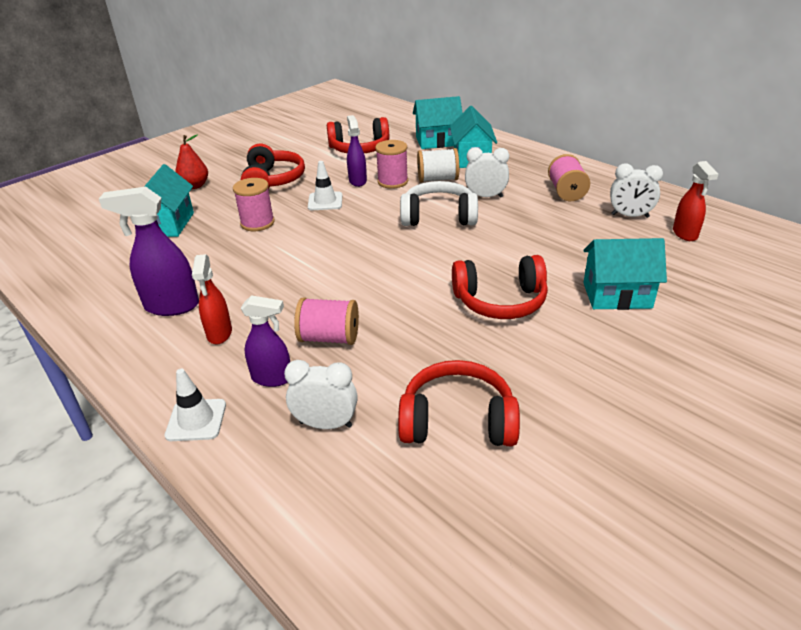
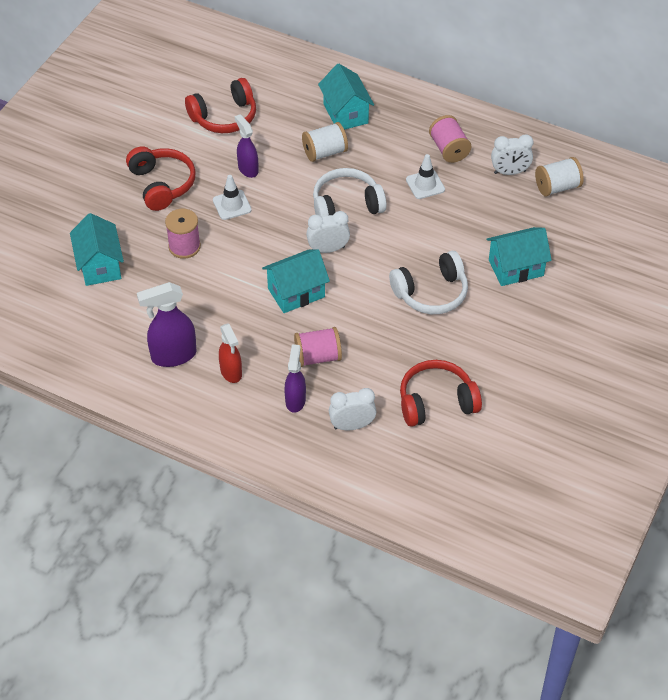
camera: 20 degrees left, 15 degrees up
(195, 186) = (86, 207): red pear -> none
(196, 420) = (262, 444): white traffic cone -> white traffic cone (425, 184)
(272, 378) = (295, 400): purple spray bottle -> purple spray bottle turned 75 degrees counterclockwise
(392, 181) = (283, 164): pink spool -> none
(437, 141) = (300, 90): turquoise house -> turquoise house (296, 293)
(485, 196) = (378, 169): white clock -> white clock (328, 249)
(500, 301) = (431, 293): red headphones -> white headphones
(685, 234) = (557, 187): red spray bottle -> white spool

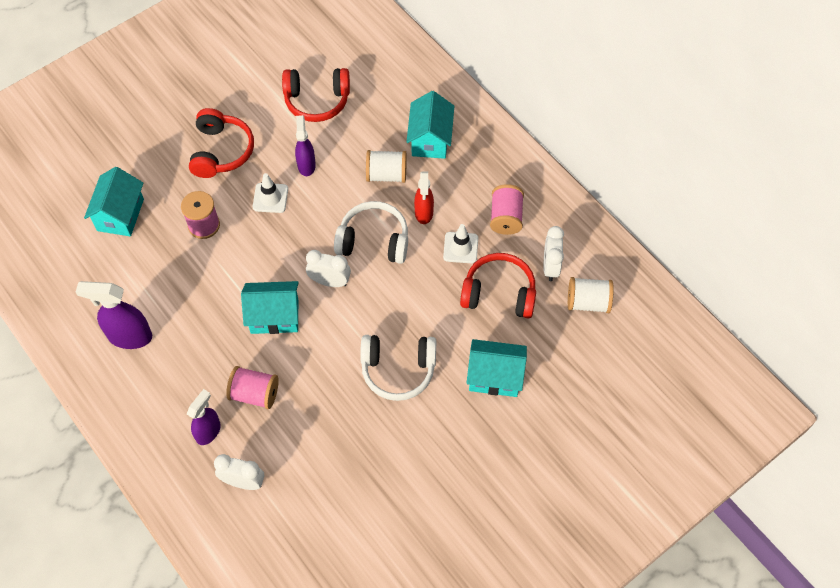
camera: 25 degrees right, 10 degrees up
(231, 372) = (169, 376): red spray bottle -> red spray bottle (424, 213)
(436, 402) = (334, 491): red headphones -> red headphones (499, 293)
(509, 172) = (550, 266): white clock -> white clock turned 75 degrees clockwise

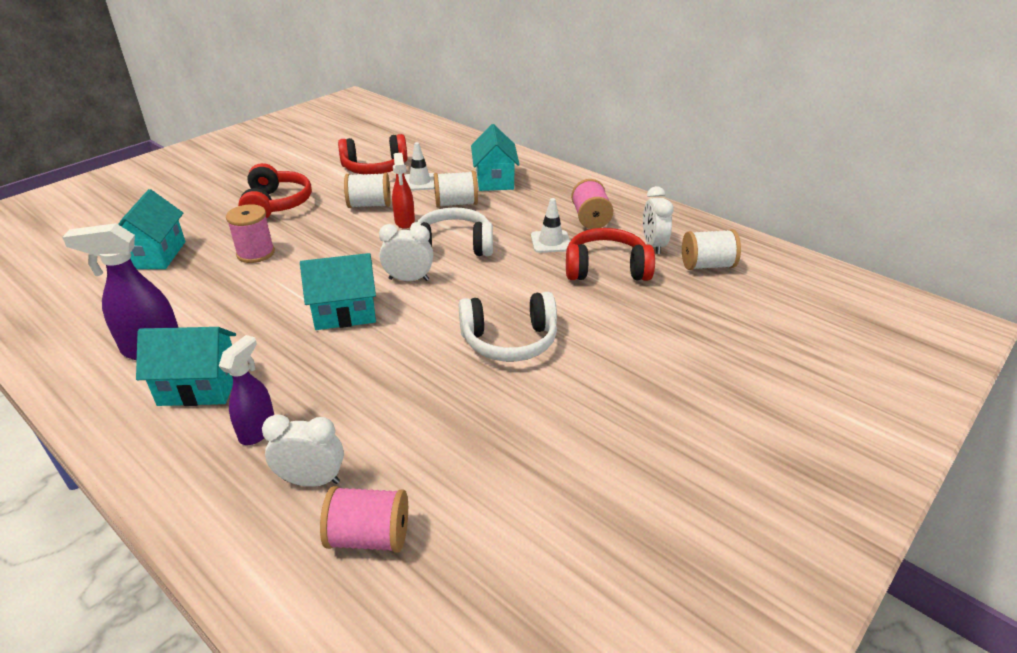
camera: 10 degrees left, 25 degrees down
(255, 394) = (324, 384): pink spool -> pink spool (369, 537)
(270, 198) = (332, 228): white traffic cone -> white traffic cone (420, 182)
(306, 165) = (369, 205): purple spray bottle -> white spool
(424, 213) = (503, 223): red spray bottle -> red spray bottle (404, 222)
(495, 377) = (631, 333): turquoise house -> turquoise house (199, 387)

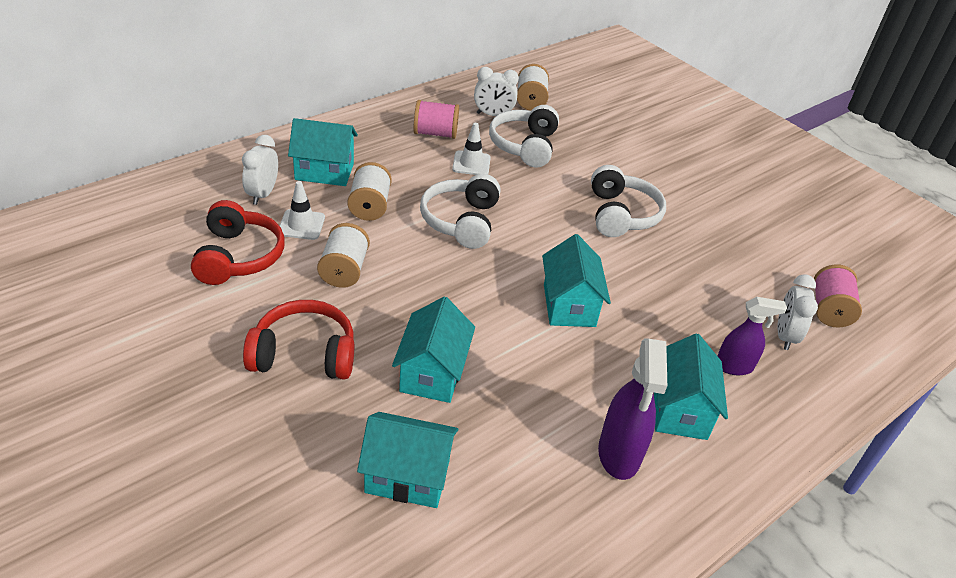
camera: 85 degrees left, 5 degrees up
(255, 253) = (432, 373): pink spool -> turquoise house
(258, 430) = (734, 367): purple spray bottle -> purple spray bottle turned 150 degrees clockwise
(404, 222) = (397, 247): red spray bottle -> none
(409, 279) = (517, 258): white clock -> white clock (262, 194)
(606, 269) = (524, 146): red headphones -> white headphones

